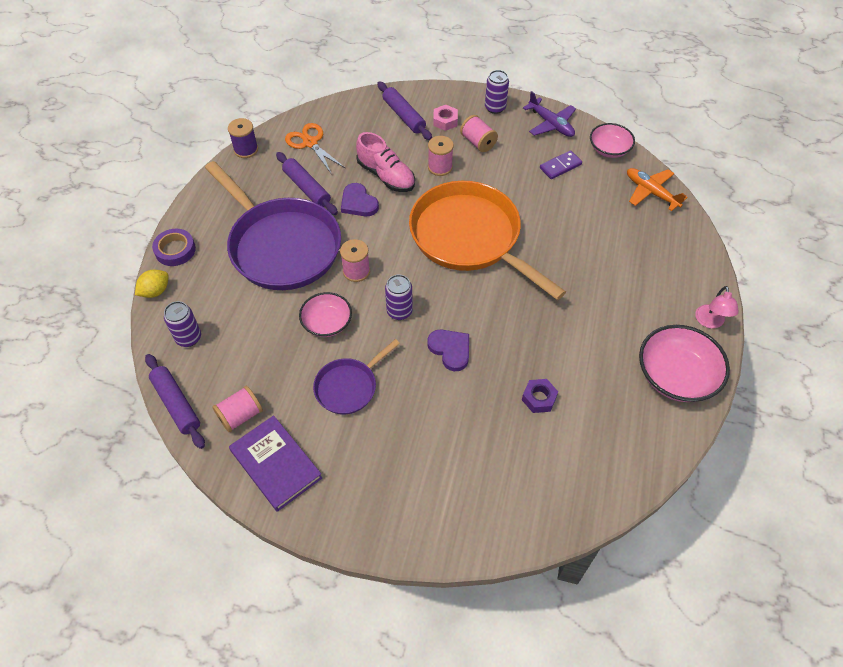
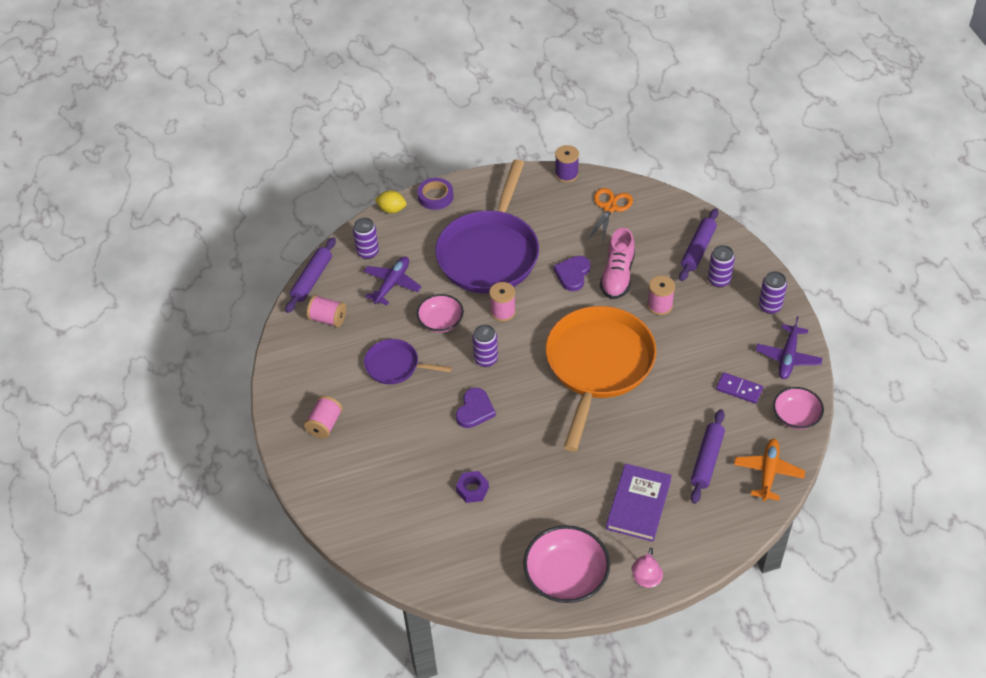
camera: 60 degrees right, 5 degrees down
(247, 338) = (392, 284): none -> purple plane
(276, 464) = (305, 360): purple book -> purple book (638, 504)
(307, 188) = (560, 234): purple rolling pin -> purple rolling pin (707, 460)
(445, 121) = (719, 280): pink nut -> purple can
(478, 142) = (714, 316): pink spool -> pink spool (325, 424)
(710, 322) = (646, 580): pink lamp -> pink lamp turned 45 degrees counterclockwise

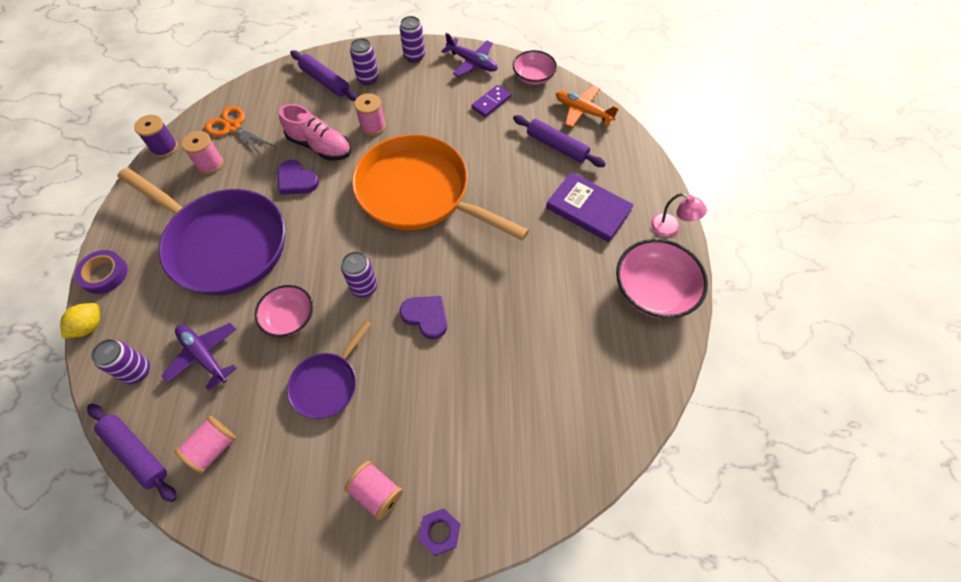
camera: 75 degrees left, 10 degrees up
(472, 489) = (527, 347): purple nut -> purple nut (440, 532)
(503, 312) = (309, 254): pink spool -> pink spool (210, 164)

